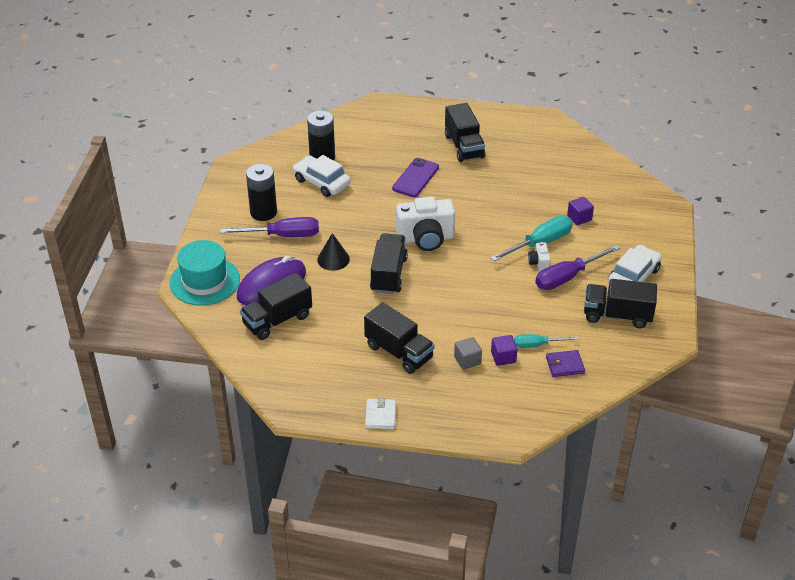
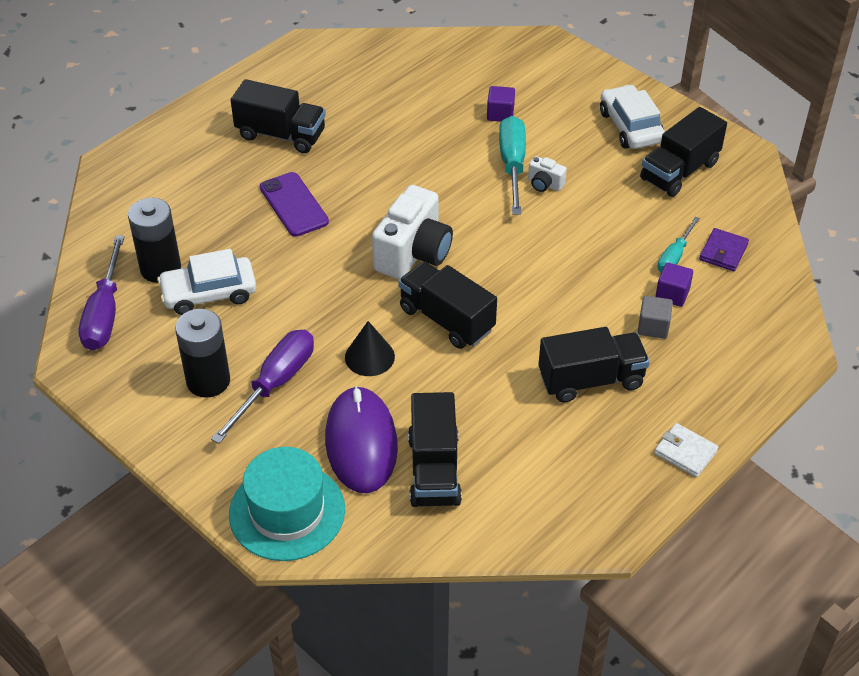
camera: 55 degrees left, 5 degrees up
(567, 277) = (587, 175): purple screwdriver -> purple screwdriver (105, 313)

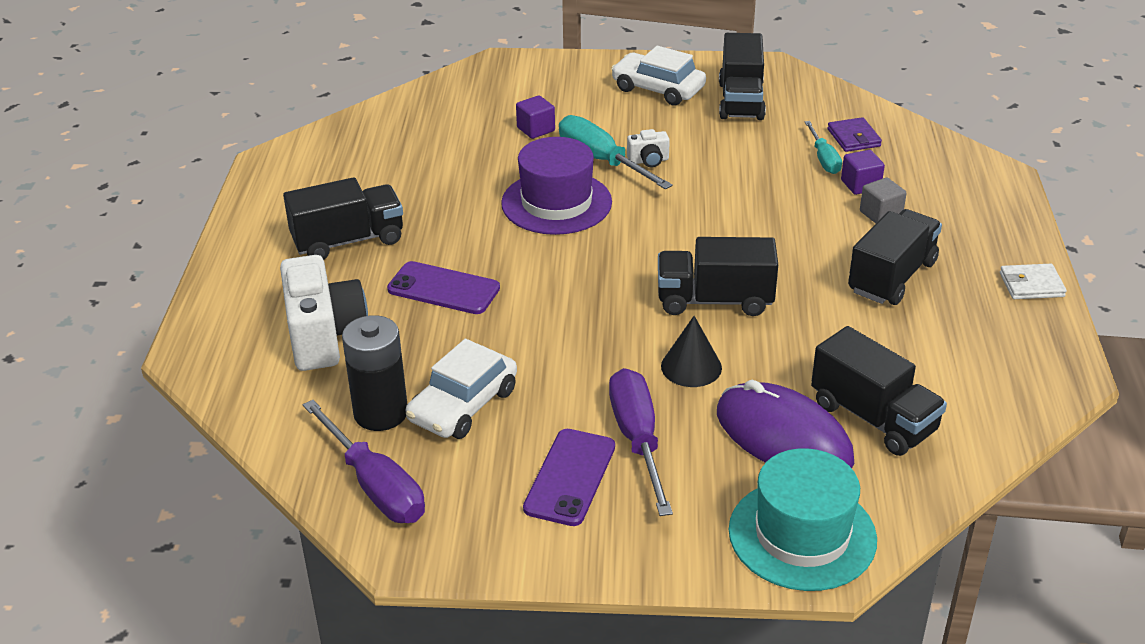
camera: 40 degrees left, 10 degrees down
(208, 381) = (570, 477): black battery -> purple phone
(413, 253) = (612, 267): white camera -> white camera (324, 336)
(440, 182) = (556, 203): none -> purple hat

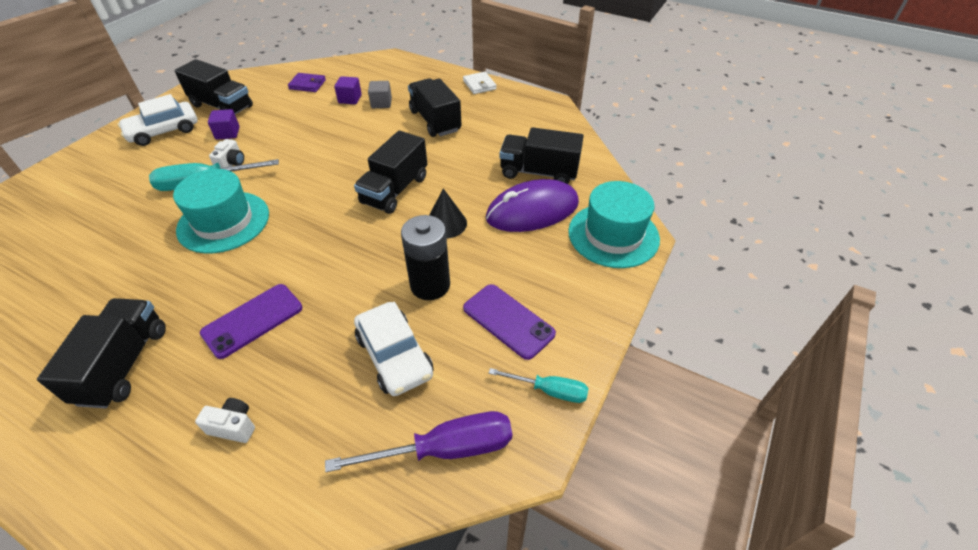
camera: 65 degrees left, 10 degrees up
(324, 336) = (233, 426): white camera -> white camera, size x0.46
(380, 413) = (363, 415): black battery -> black battery (430, 285)
(536, 129) = (128, 201): purple cube -> purple cube (227, 133)
(556, 203) = (223, 222): purple hat -> turquoise hat
(637, 439) = (494, 273): purple screwdriver -> none
(823, 159) = (313, 101): turquoise screwdriver -> turquoise screwdriver (549, 390)
(873, 418) = (539, 172): black truck -> black truck turned 150 degrees counterclockwise
(1031, 285) = (479, 85): white wallet -> white wallet turned 45 degrees counterclockwise

